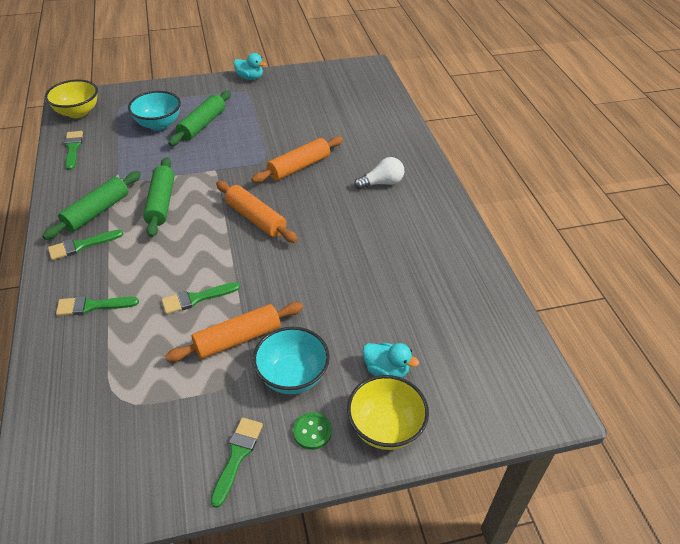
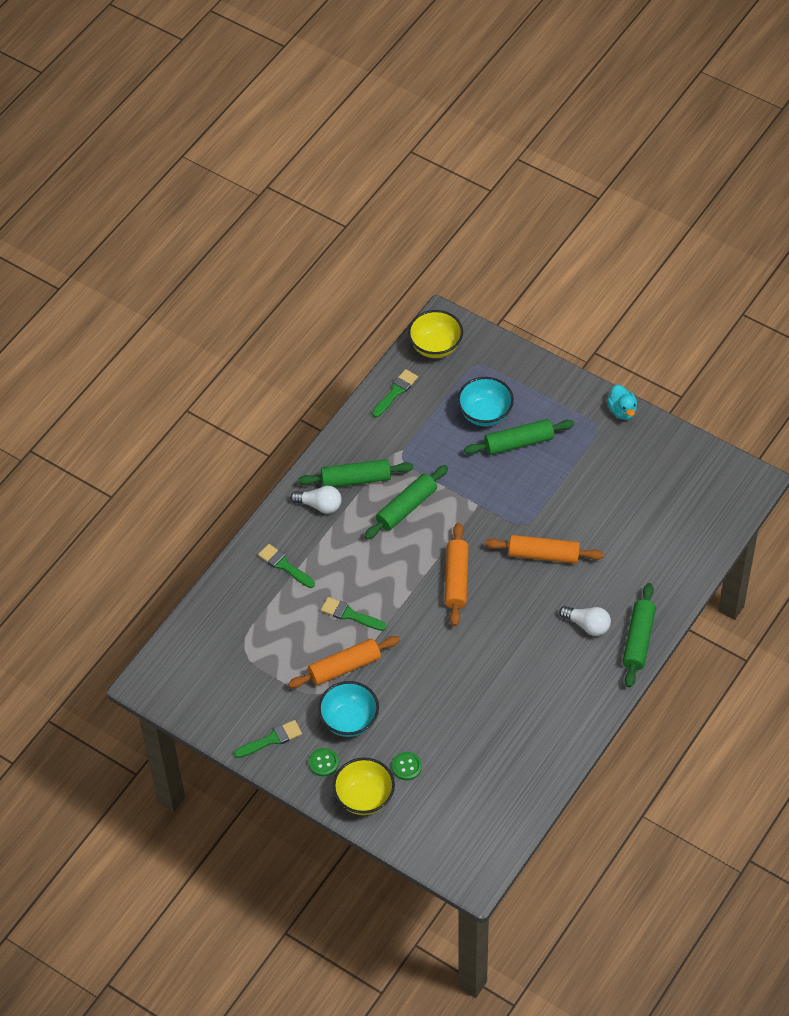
camera: 50 degrees right, 10 degrees up
(81, 245) = (319, 505): green brush -> white light bulb
(238, 339) = (345, 667): orange rolling pin -> orange rolling pin turned 45 degrees counterclockwise
(386, 370) = (406, 766): turquoise duck -> green button
(424, 169) = (638, 640): none -> green rolling pin

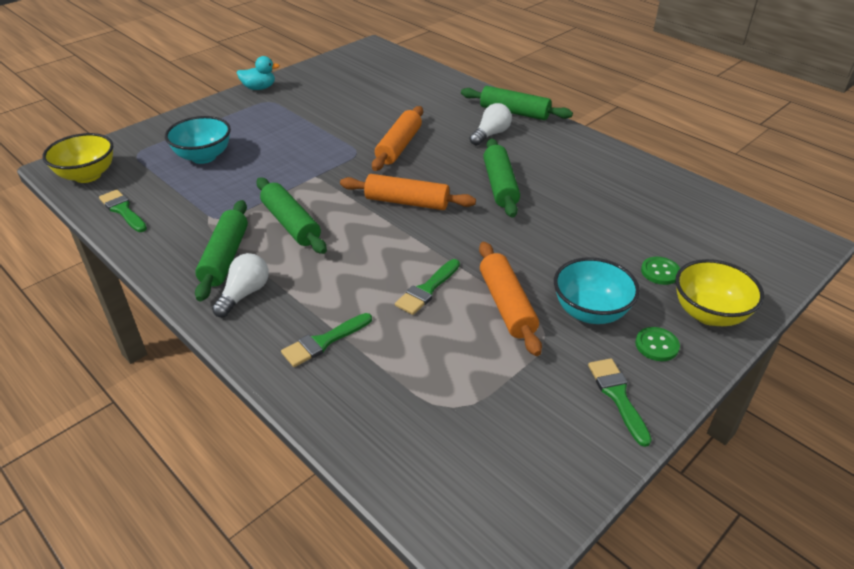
camera: 80 degrees left, 15 degrees down
(518, 442) = (254, 142): green rolling pin -> green rolling pin (500, 185)

